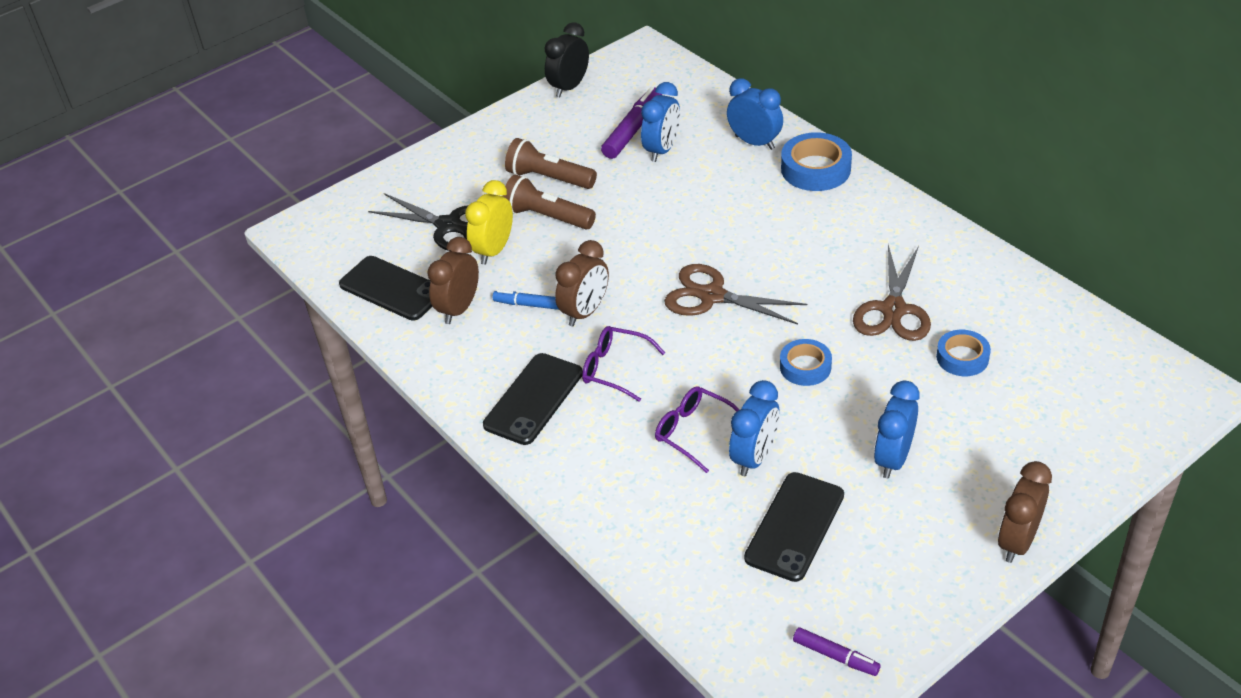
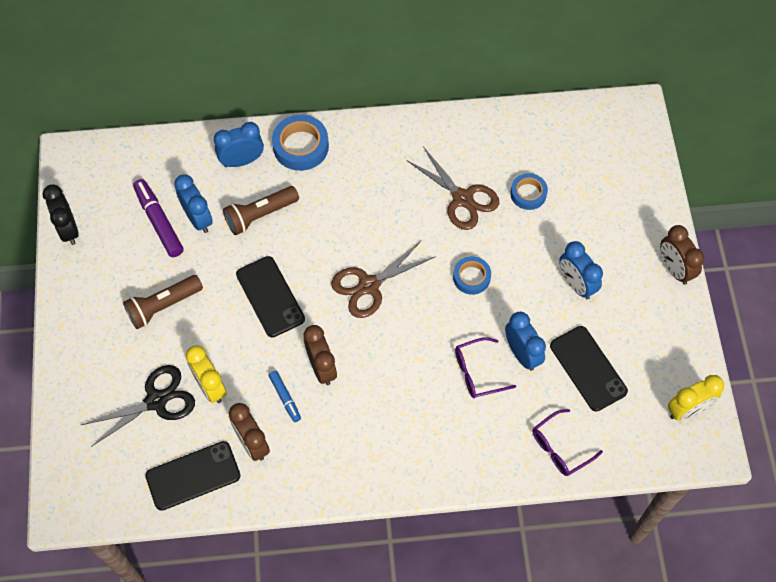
camera: 60 degrees left, 20 degrees up
(528, 304) = (285, 397): blue marker -> blue marker turned 75 degrees counterclockwise
(534, 399) = (377, 446): black phone -> black phone (270, 296)
(547, 217) = (204, 333): brown flashlight -> brown flashlight (260, 215)
(615, 369) = (389, 382): purple glasses -> purple glasses (560, 448)
(835, 656) = (687, 409): purple marker -> yellow clock

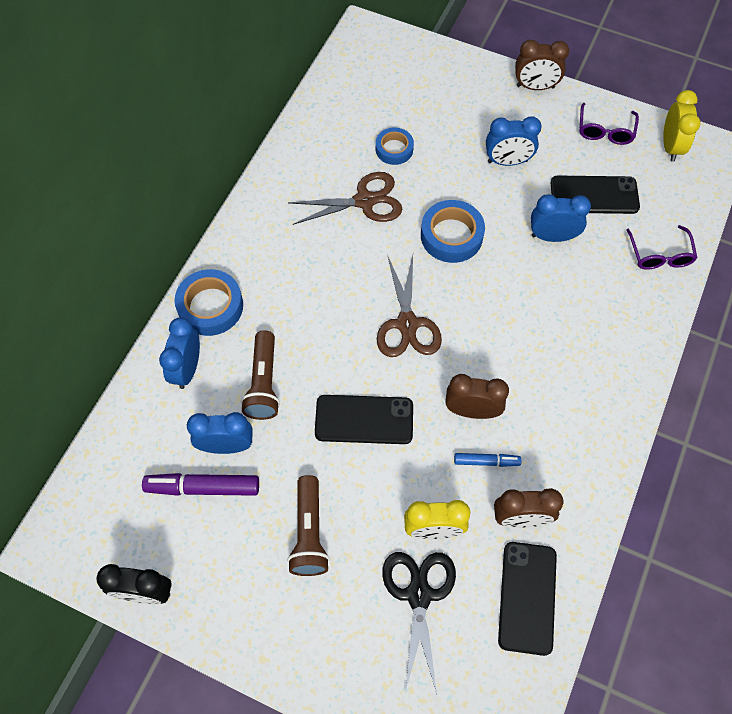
camera: 60 degrees left, 0 degrees up
(471, 277) = (451, 236): blue tape -> blue tape, size x1.57
(477, 372) = (551, 280): purple glasses -> purple glasses (605, 131)

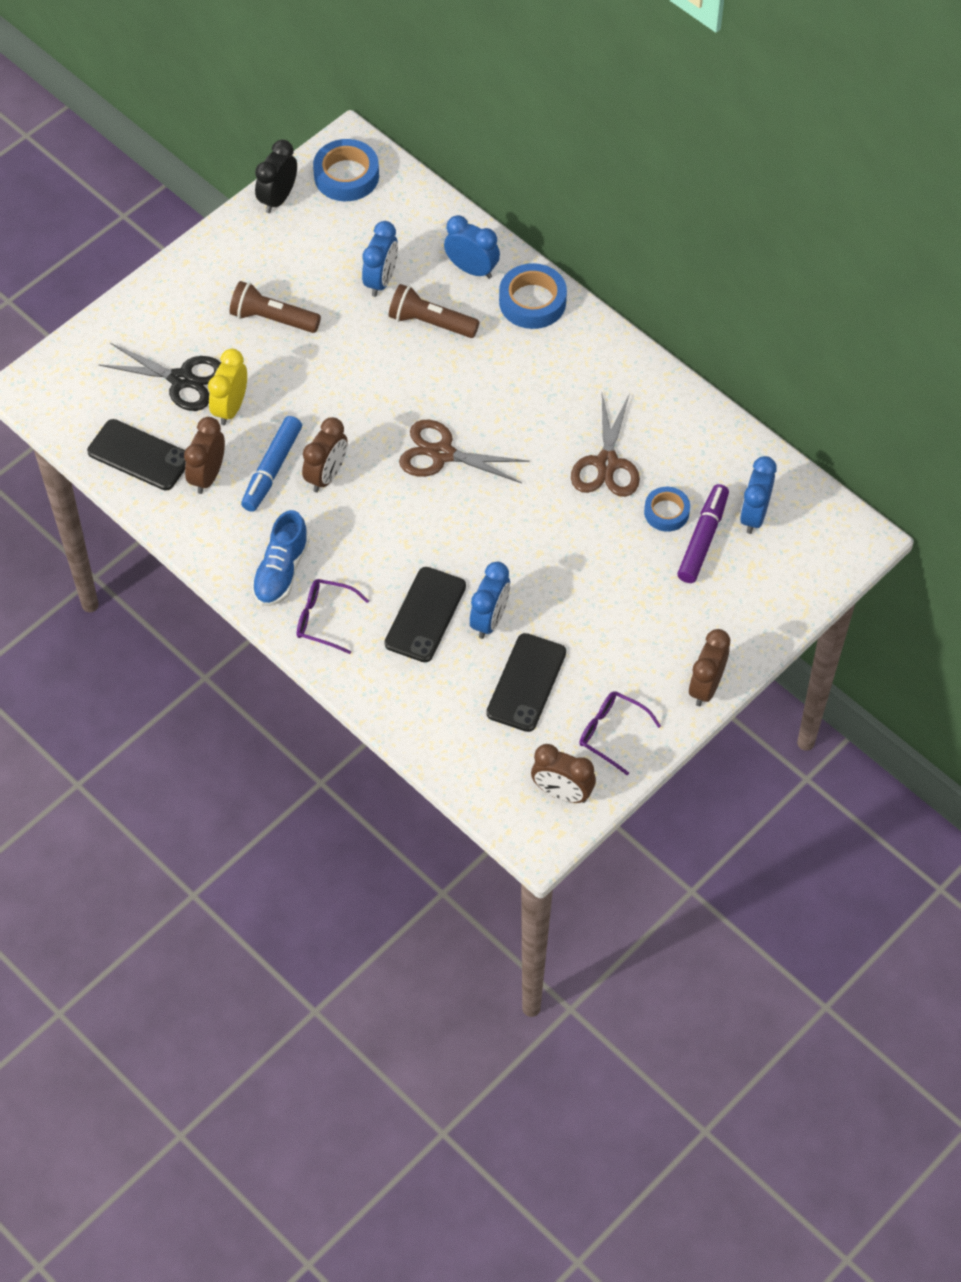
camera: 110 degrees right, 5 degrees down
(203, 488) = (349, 255): purple marker -> purple marker (702, 539)
(364, 419) = (358, 388): black phone -> black phone (425, 615)
(451, 236) = (530, 527): blue tape -> blue tape (346, 176)
(486, 461) = (272, 469): blue marker -> blue marker, size x1.71
(507, 161) = (606, 615): blue clock -> blue clock (754, 515)
(589, 410) = (281, 571): none -> blue shoe
(659, 255) = (423, 713): purple glasses -> purple glasses (324, 619)
(670, 146) = (562, 792): yellow clock -> brown clock

